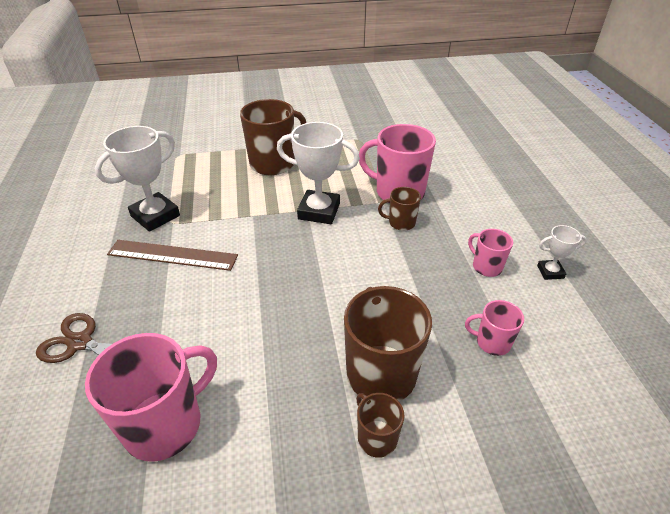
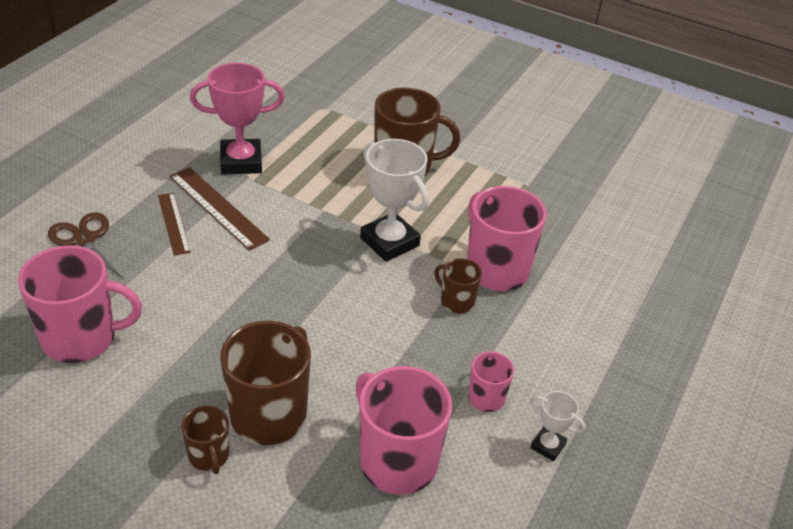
camera: 35 degrees right, 0 degrees up
(148, 285) = (174, 223): none -> brown ruler
(155, 216) = (241, 162): white trophy -> pink trophy
(376, 437) = (209, 456): brown mug -> brown mug turned 150 degrees clockwise
(492, 342) = (397, 461): pink mug -> pink mug, size x1.95

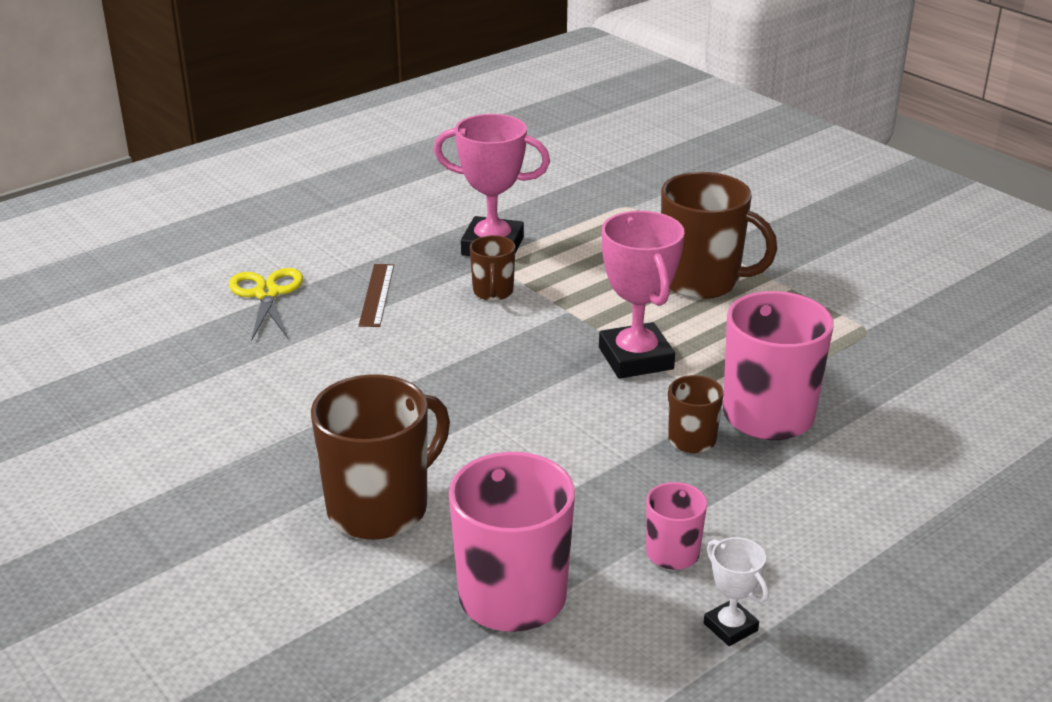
camera: 25 degrees right, 10 degrees down
(81, 338) = (208, 387): pink mug -> none
(84, 240) = (267, 294): brown scissors -> yellow scissors
(209, 456) = (283, 534): brown mug -> brown mug (493, 292)
(217, 207) = (438, 287): brown ruler -> none
(389, 242) = (635, 358): white trophy -> pink trophy

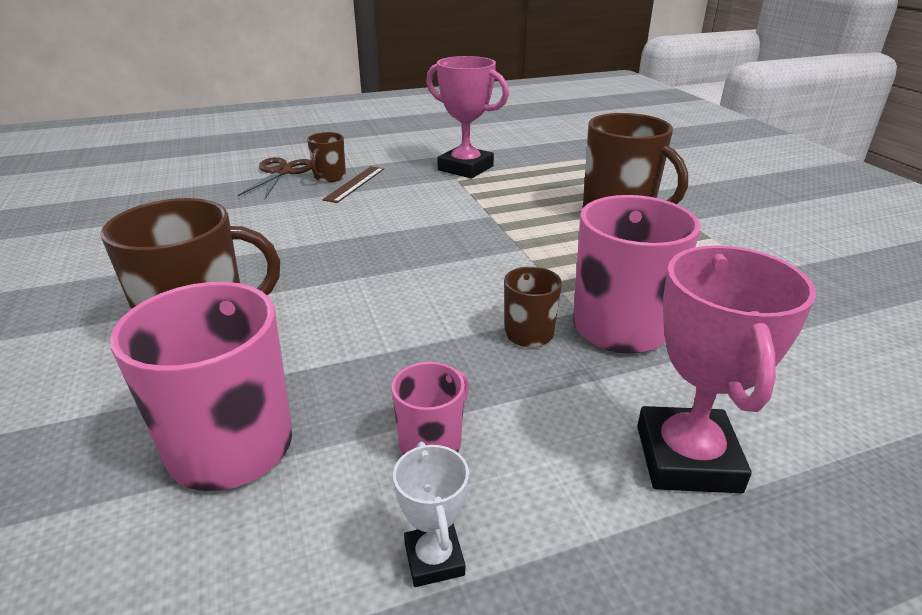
camera: 20 degrees right, 0 degrees up
(267, 294) = (281, 172): yellow scissors -> brown scissors
(493, 292) = (441, 195): brown mug -> brown mug (329, 177)
(635, 358) = (522, 258): pink trophy -> pink trophy (687, 458)

